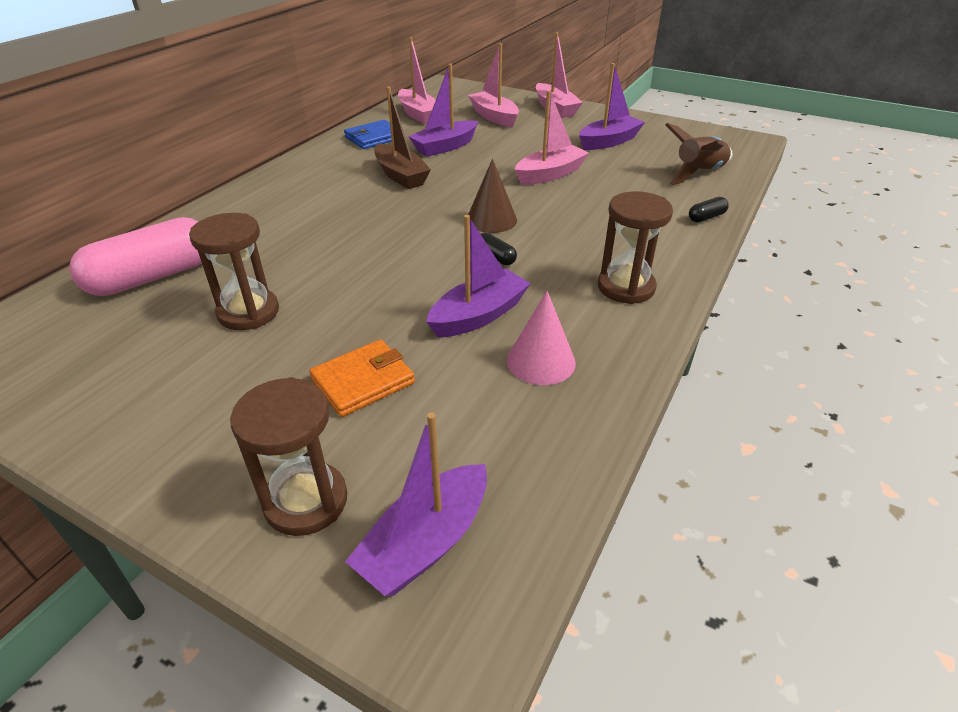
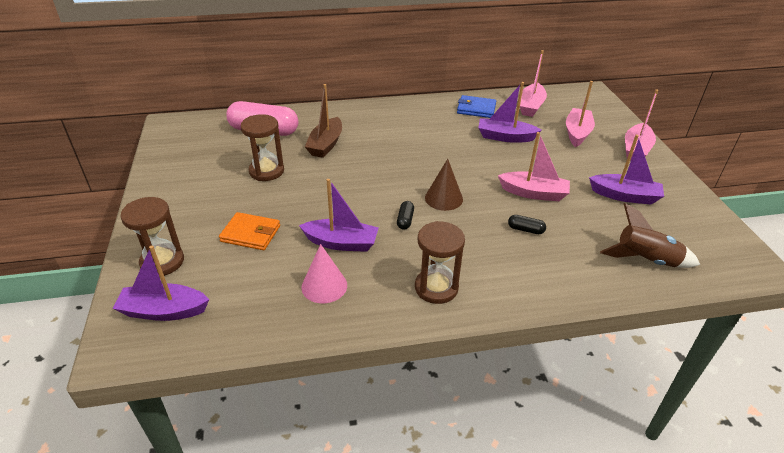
camera: 50 degrees right, 0 degrees up
(400, 176) = (447, 141): brown boat -> brown boat (326, 144)
(706, 217) = (579, 290): black capsule -> black capsule (525, 230)

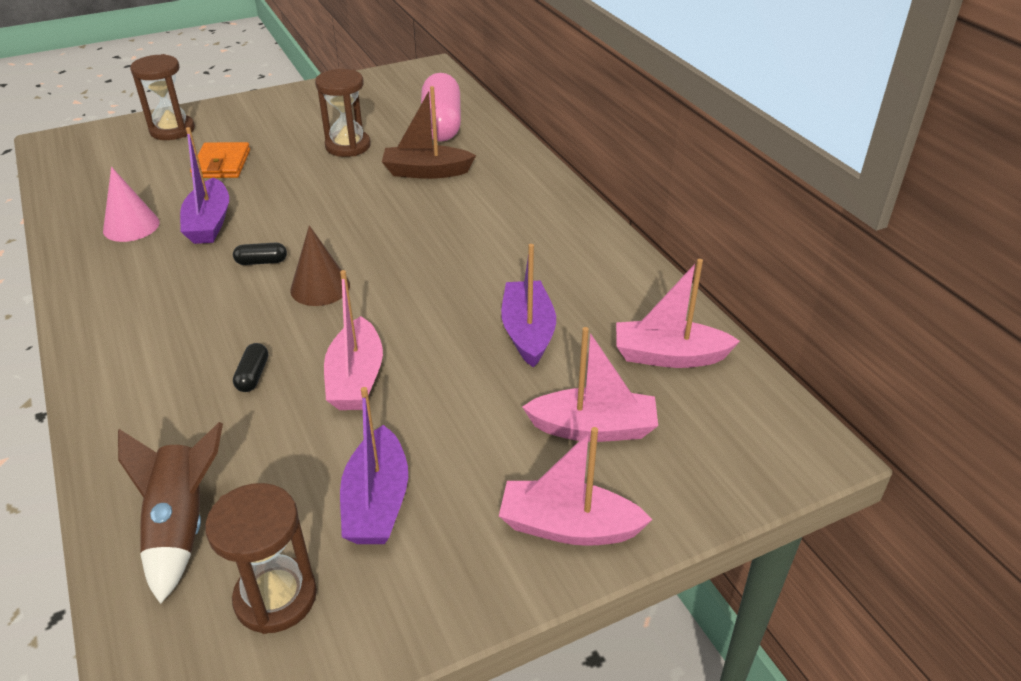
camera: 75 degrees right, 0 degrees up
(164, 311) = (101, 149): purple boat -> none
(436, 288) = (123, 305): brown hourglass -> brown hourglass (276, 597)
(476, 109) = (613, 289): blue wallet -> none

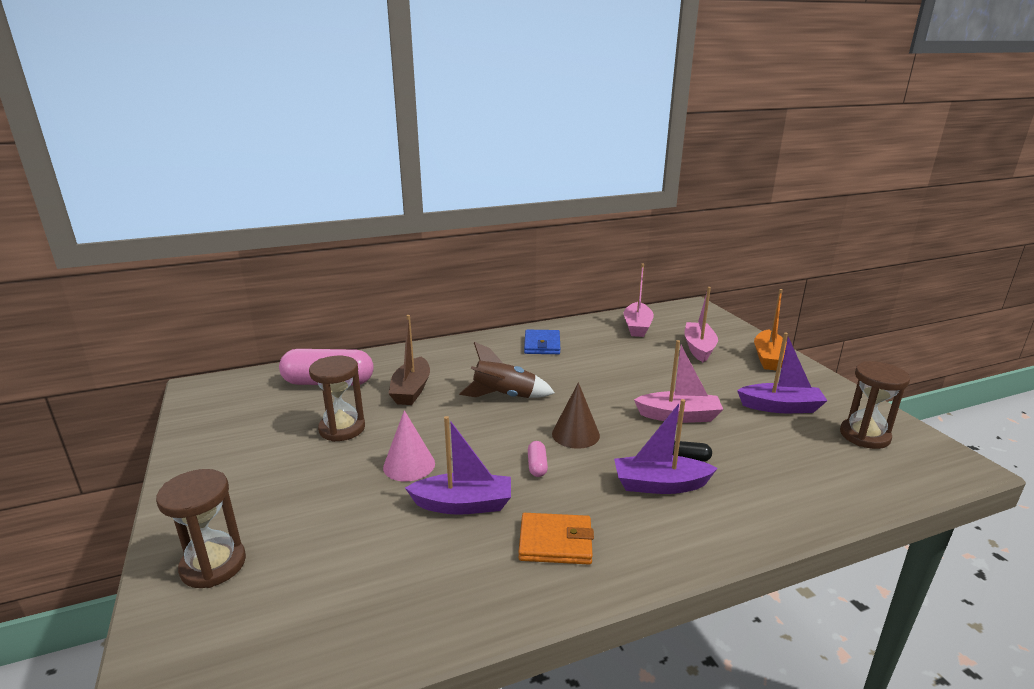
camera: 85 degrees left, 15 degrees down
(131, 226) = (455, 564): pink cone -> pink cone (409, 465)
(181, 526) = (838, 475): brown rocket -> brown rocket (504, 396)
(222, 164) = (336, 509): orange wallet -> orange wallet (555, 542)
(261, 262) = (537, 466): black capsule -> pink capsule
(528, 332) = (622, 360): purple boat -> purple boat (660, 485)
(567, 256) = (542, 345): none -> blue wallet
(568, 527) = (769, 358): pink boat -> orange boat

